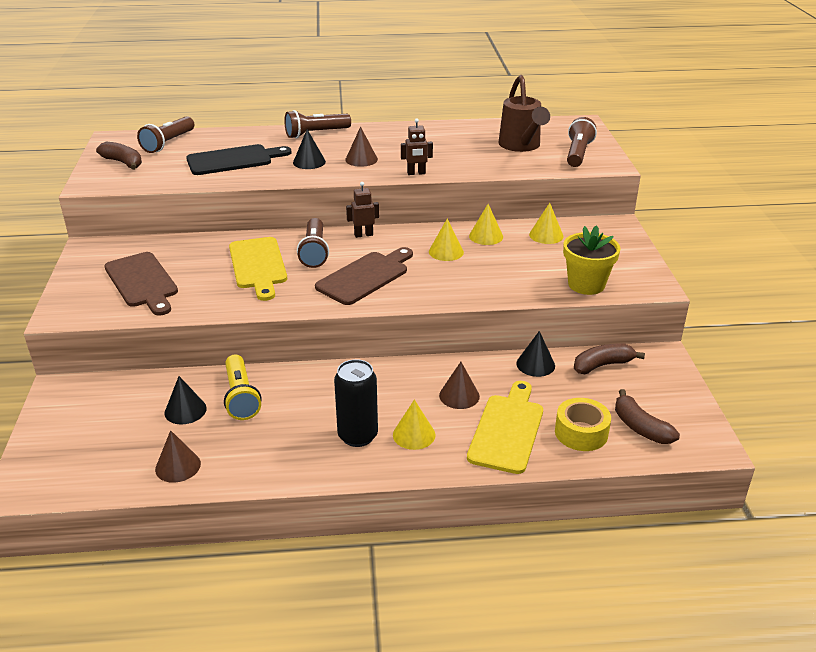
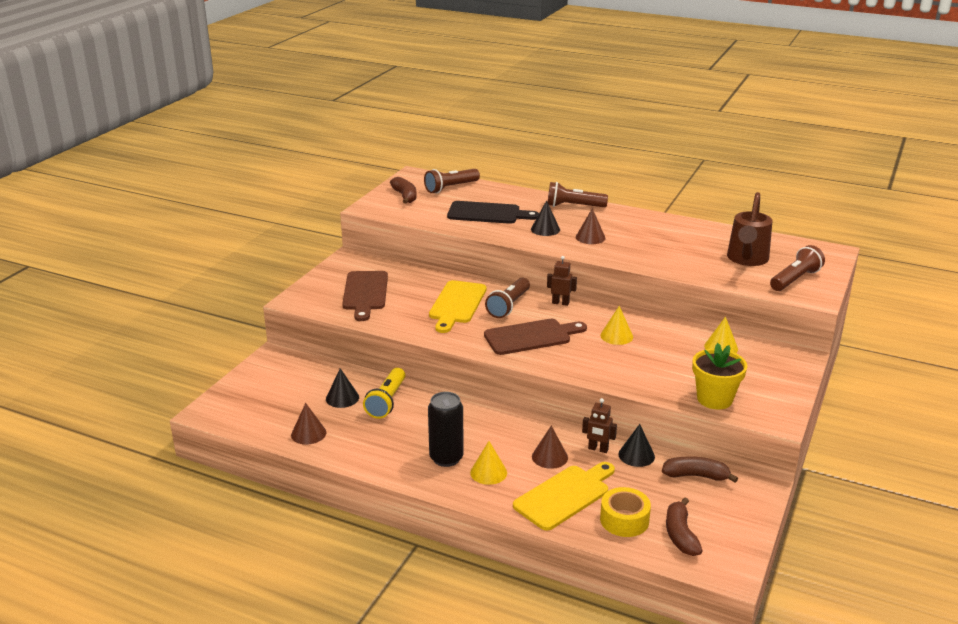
camera: 30 degrees right, 5 degrees down
(416, 173) = (625, 260): brown robot -> brown robot (598, 449)
(486, 236) = (664, 333): yellow cone -> none

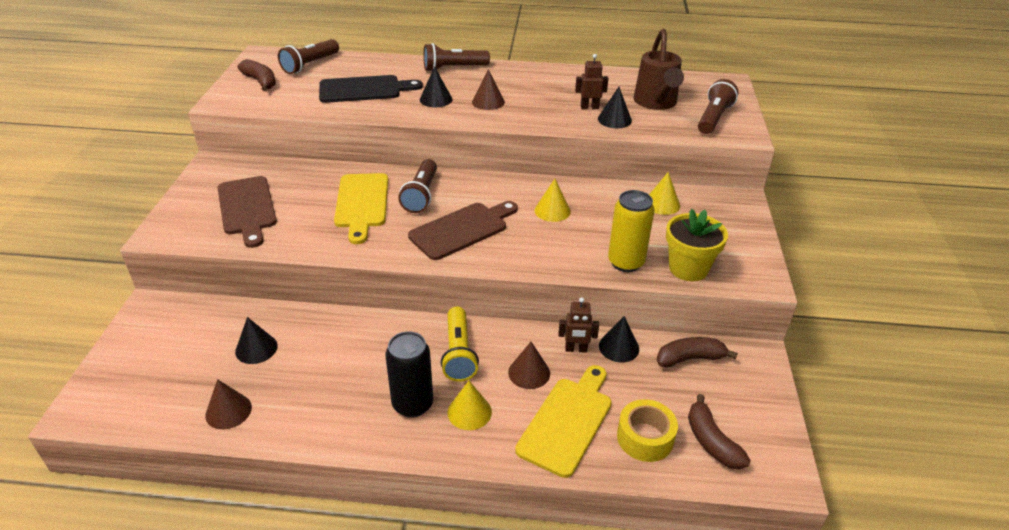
camera: 20 degrees left, 10 degrees up
(386, 401) = (313, 341): yellow flashlight -> yellow flashlight (458, 353)
(560, 303) = (475, 181): brown robot -> brown robot (589, 107)
(660, 385) = (626, 262): none -> yellow can
(698, 267) = (614, 119): none -> black cone

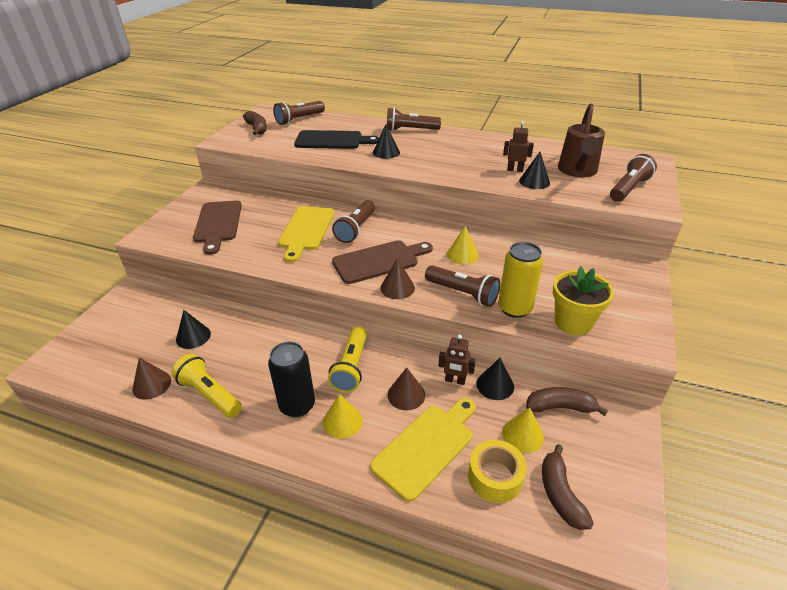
camera: 15 degrees right, 0 degrees up
(305, 410) = (210, 394): none -> yellow flashlight
(488, 102) = (428, 158): brown cone -> brown cone (397, 288)
(566, 254) = (462, 293): none -> brown flashlight
(662, 204) = (564, 260): yellow cone -> yellow cone (522, 435)

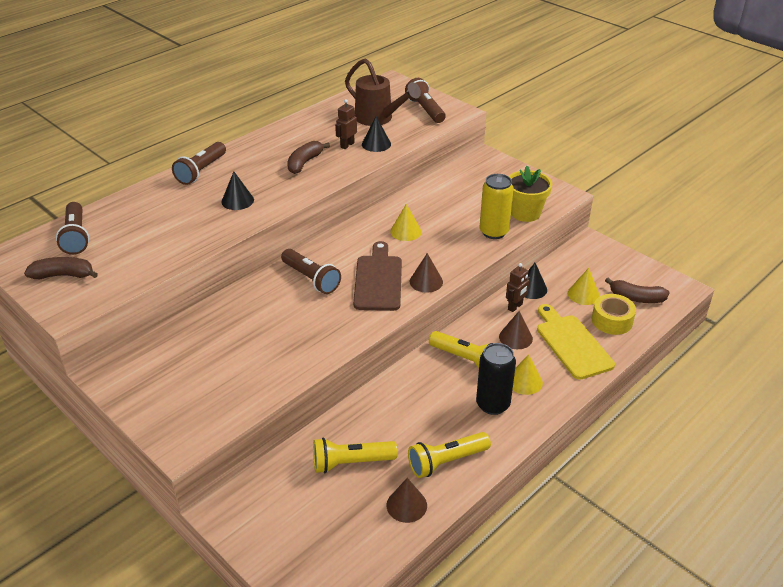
camera: 65 degrees left, 0 degrees up
(193, 336) = (351, 462): black cone -> yellow flashlight
(218, 224) = (208, 377): brown cutting board -> none
(306, 230) = (284, 313): yellow cutting board -> none
(332, 140) = (167, 227): black cutting board -> none
(462, 293) = (458, 250): brown flashlight -> none
(560, 407) = (568, 267): brown banana -> brown banana (304, 163)

